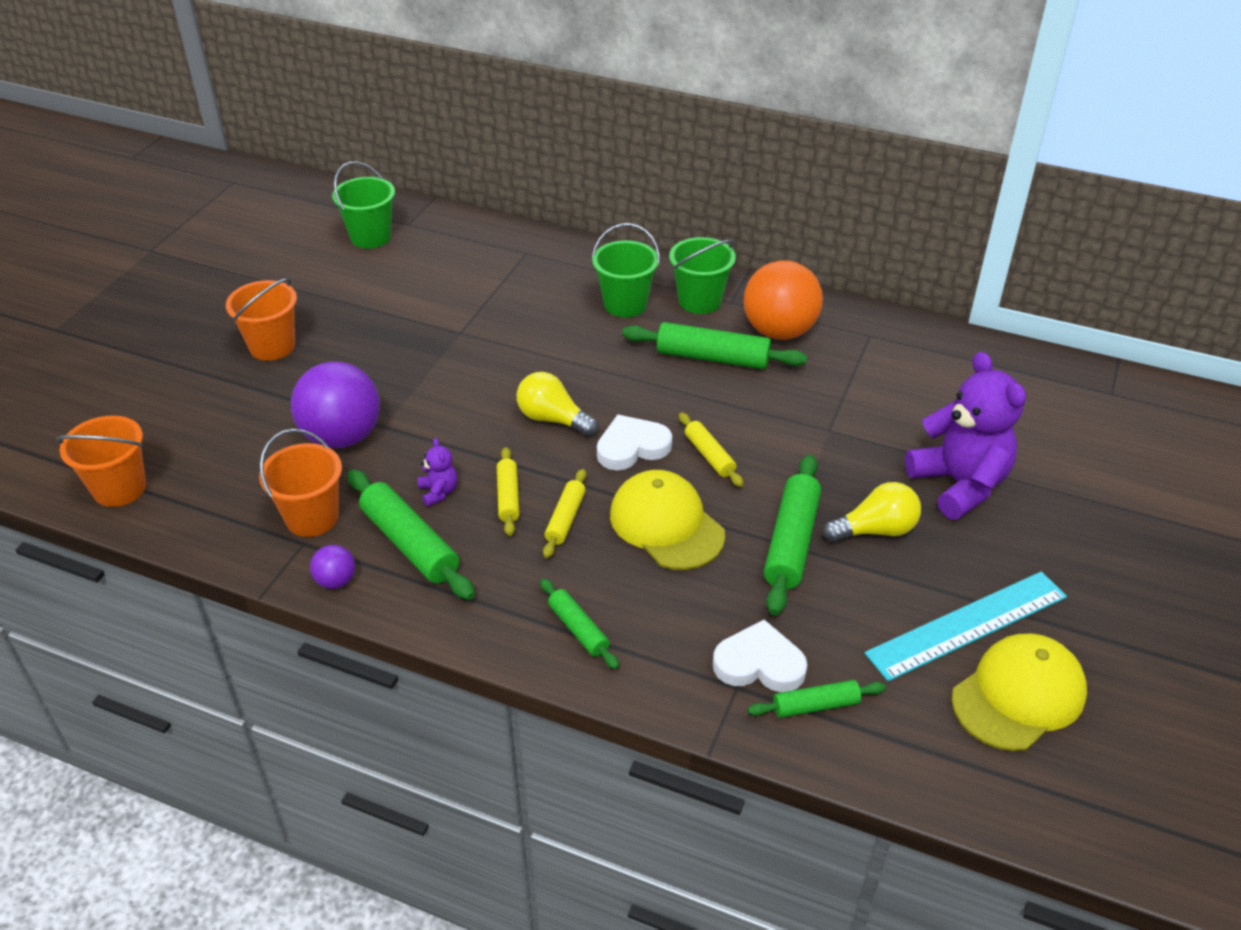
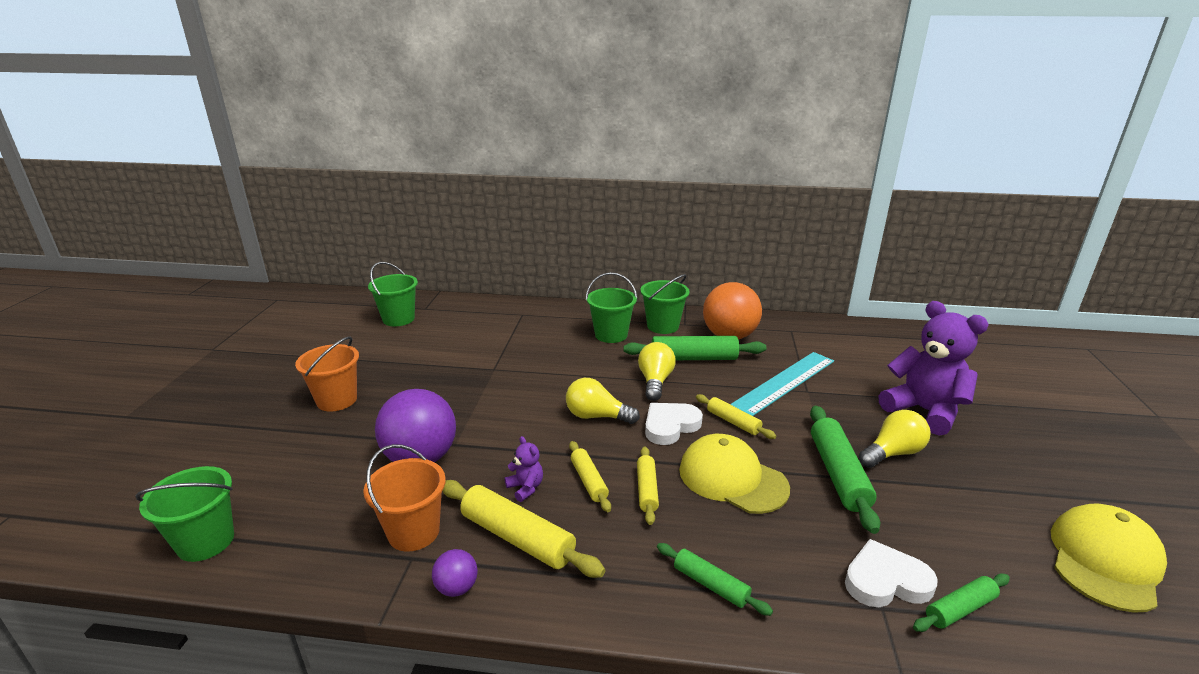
camera: 15 degrees left, 15 degrees down
(119, 488) = (206, 541): orange bucket -> green bucket
(410, 544) = (517, 538): green rolling pin -> yellow rolling pin
(645, 384) = (655, 381): none -> yellow light bulb
(967, 625) = (1016, 511): turquoise ruler -> turquoise ruler (784, 382)

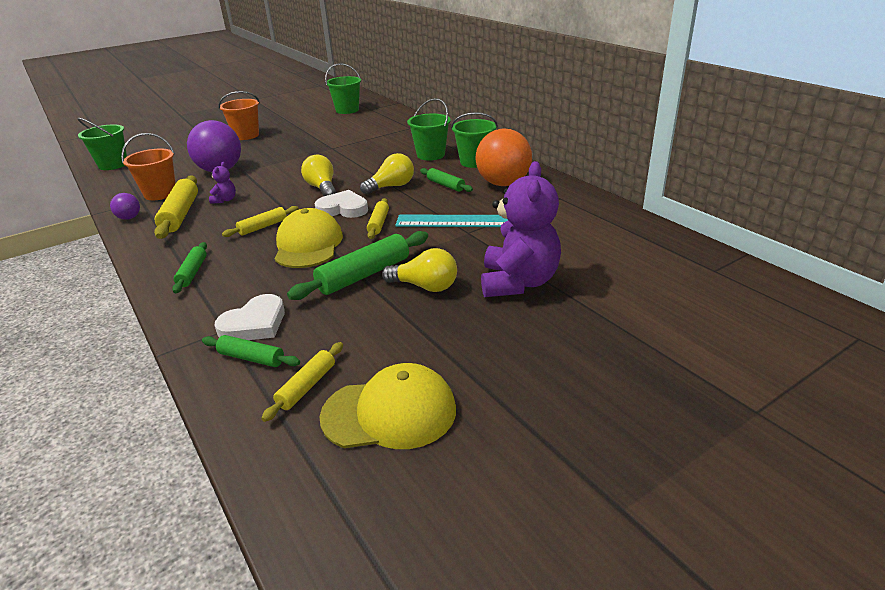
camera: 50 degrees right, 5 degrees up
(589, 481) = (251, 211): yellow rolling pin -> yellow rolling pin (307, 386)
(693, 358) = (445, 185): green rolling pin -> green rolling pin, size x0.58
(885, 581) = (254, 324): white heart -> white heart turned 90 degrees clockwise

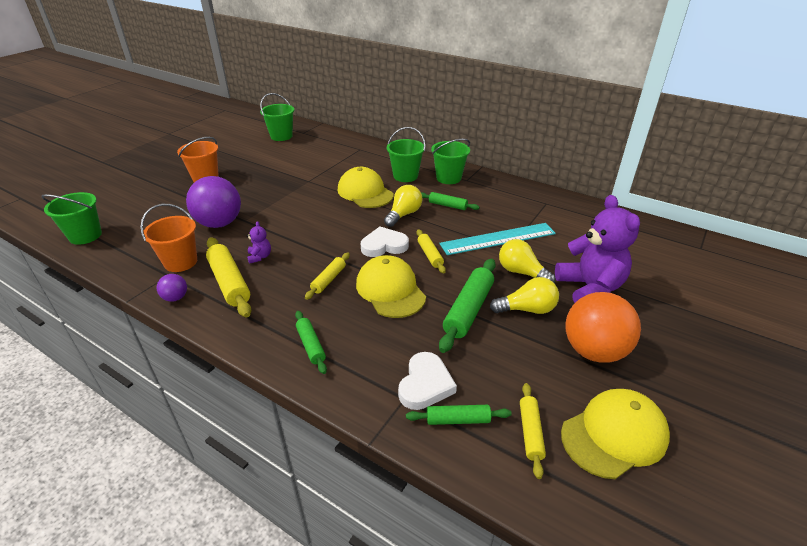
camera: 25 degrees left, 5 degrees up
(322, 188) = (342, 227): yellow light bulb -> yellow light bulb (521, 272)
(374, 163) = (365, 192): none -> yellow cap
(503, 183) = (491, 196): orange ball -> orange ball (594, 351)

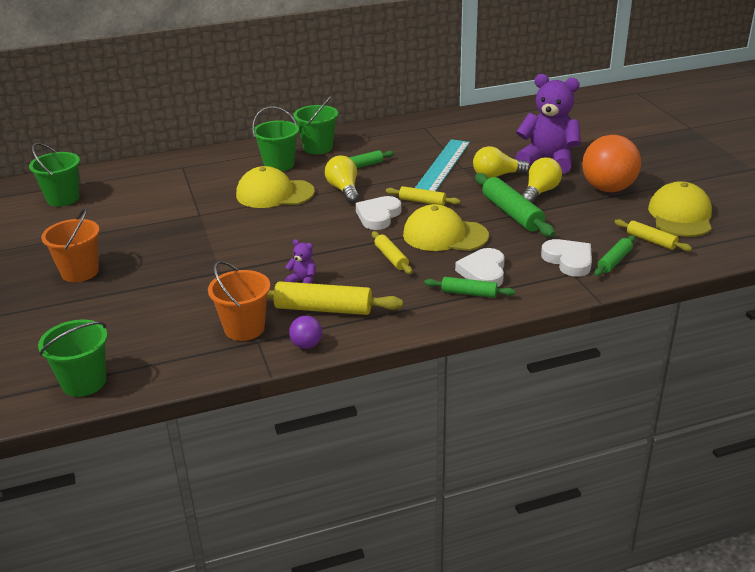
camera: 50 degrees left, 5 degrees down
(219, 223) = (202, 288): purple ball -> none
(353, 338) = (483, 272): none -> white heart

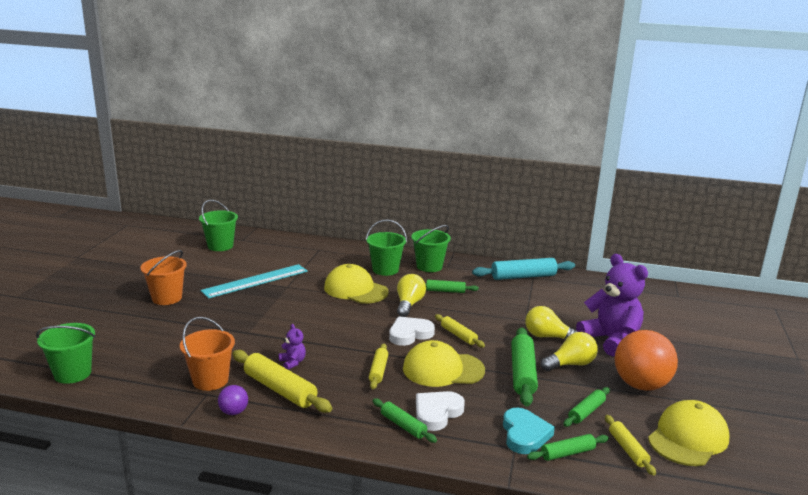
camera: 30 degrees right, 10 degrees down
(415, 129) = (523, 276): none -> turquoise rolling pin
(442, 166) = (510, 313): turquoise ruler -> turquoise ruler (255, 281)
(445, 235) = (443, 369): yellow cap -> yellow cap turned 45 degrees counterclockwise
(568, 260) = (524, 434): white heart -> turquoise heart
(593, 225) = (586, 412): none -> green rolling pin

